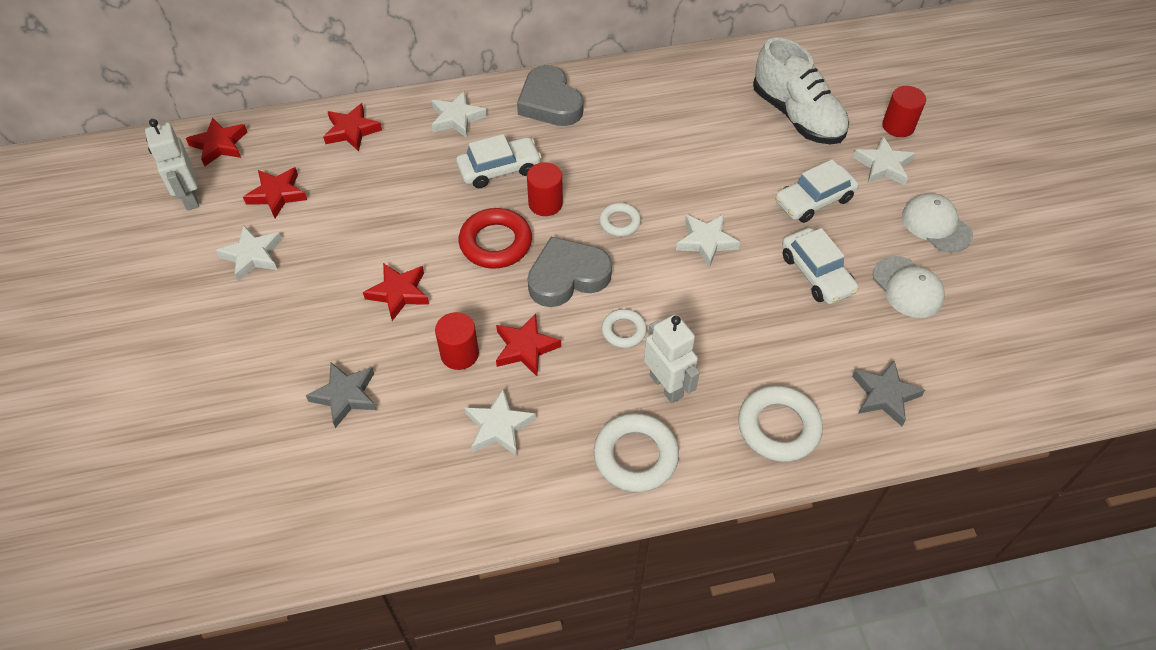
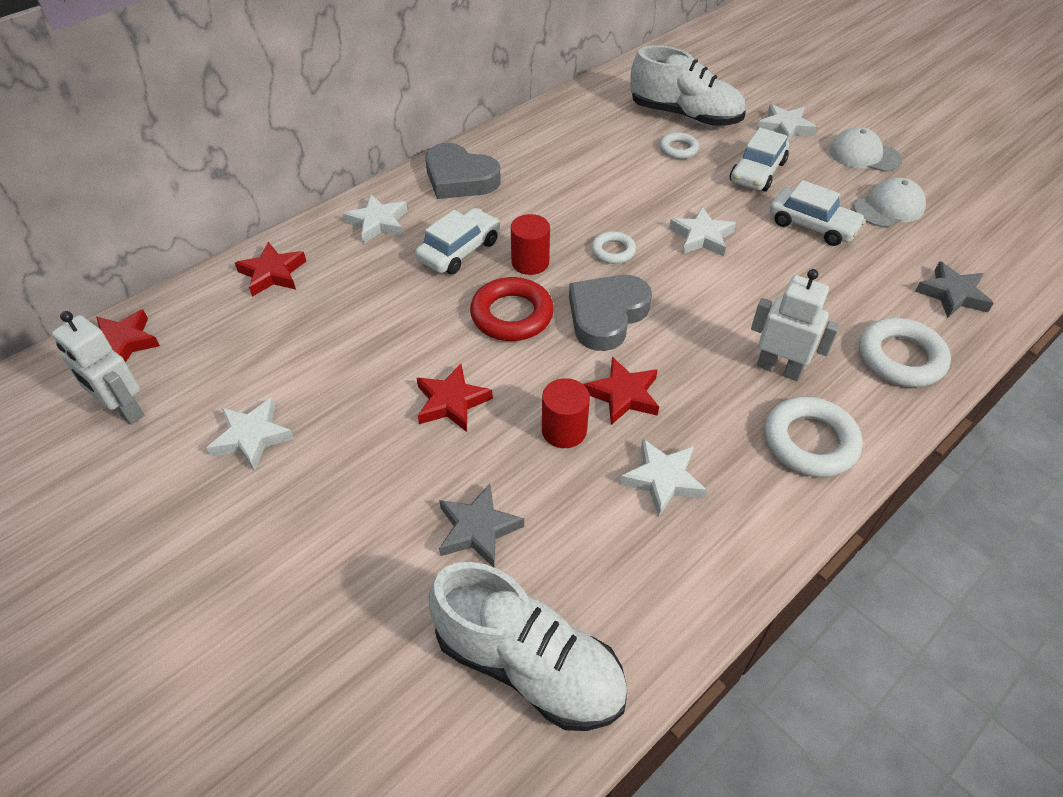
camera: 30 degrees left, 5 degrees down
(277, 195) = (233, 365): red star -> none
(307, 503) = (528, 665): none -> white shoe
(623, 331) = (699, 339): white ring -> white ring (678, 149)
(898, 126) = (768, 96): red cylinder -> none
(907, 287) = (889, 207): white cap -> white cap turned 60 degrees counterclockwise

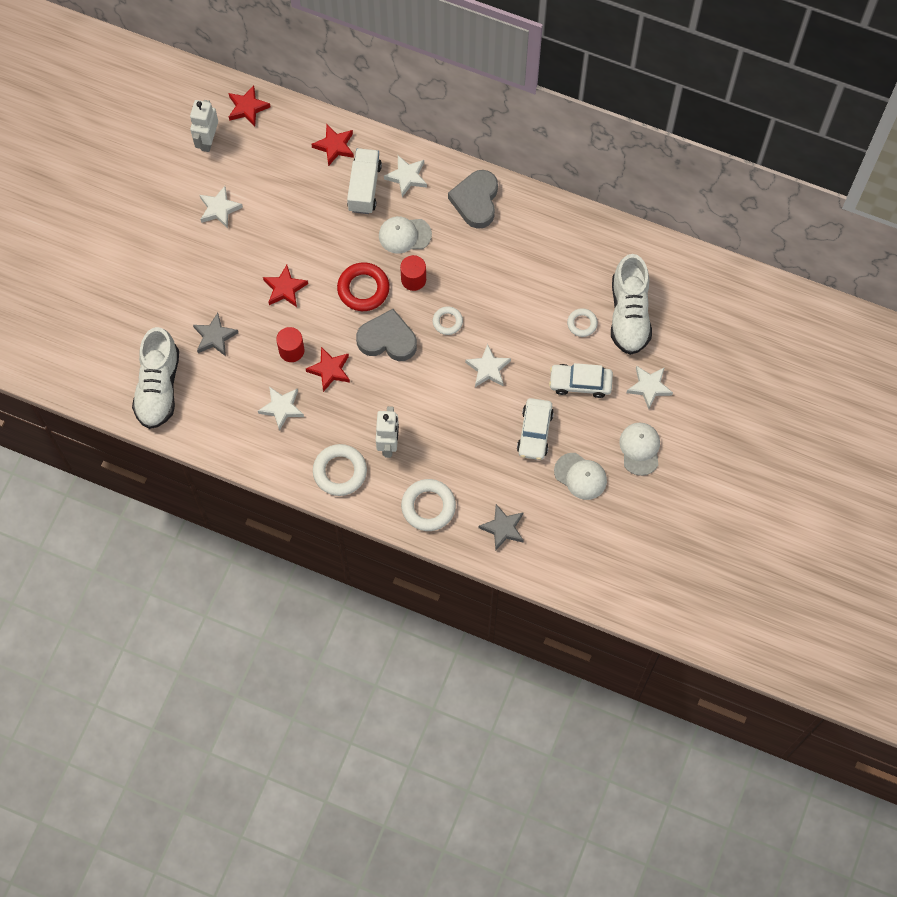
camera: 65 degrees right, 20 degrees up
(359, 265) = (364, 188): none -> white truck
(459, 250) = (404, 235): white car -> white cap

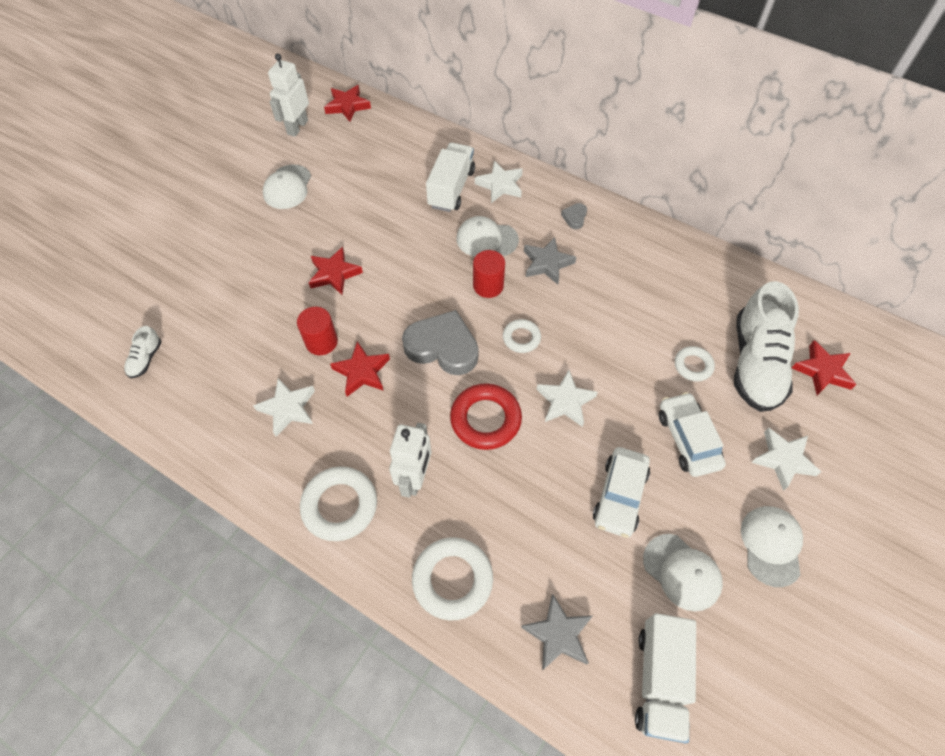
camera: 10 degrees right, 10 degrees down
(158, 387) = (146, 359): white shoe -> white shoe, size x0.42
(215, 337) = (235, 313): grey star -> grey star (547, 263)
(219, 209) = (287, 187): white star -> white cap
(334, 146) = (428, 148): red star -> red star (822, 371)
(363, 289) = (426, 287): red ring -> red ring (485, 419)
(476, 201) = (574, 217): grey heart -> grey heart, size x0.43
(569, 543) = (659, 680): none -> white truck
(580, 383) = (687, 439): white car -> white car turned 60 degrees clockwise

